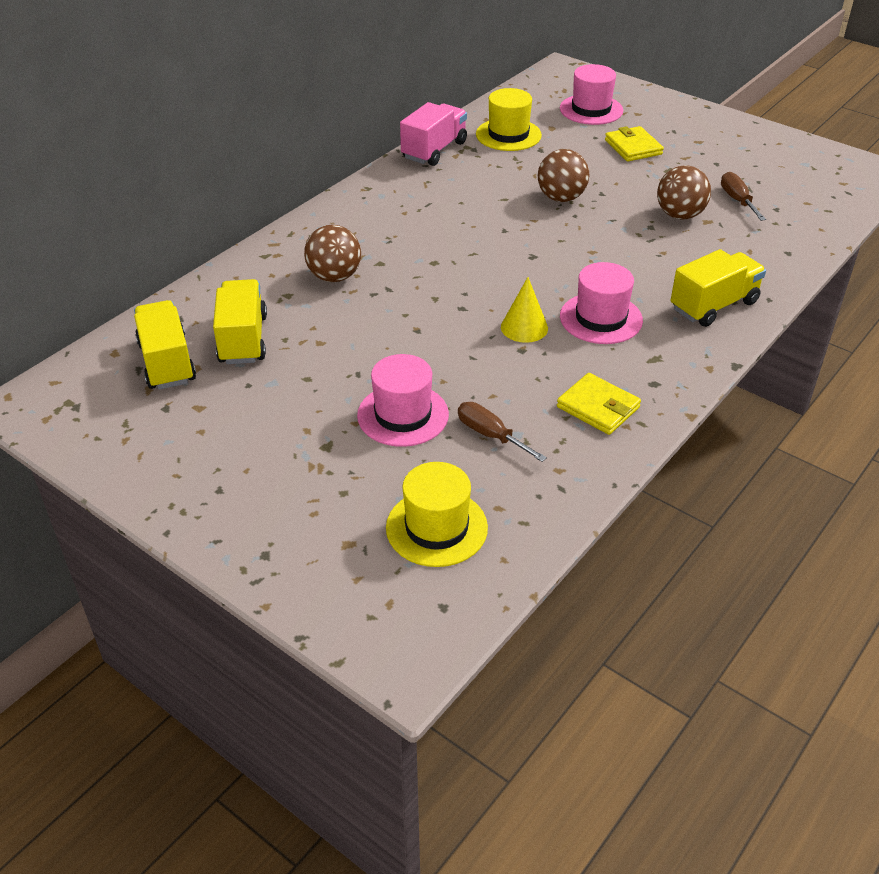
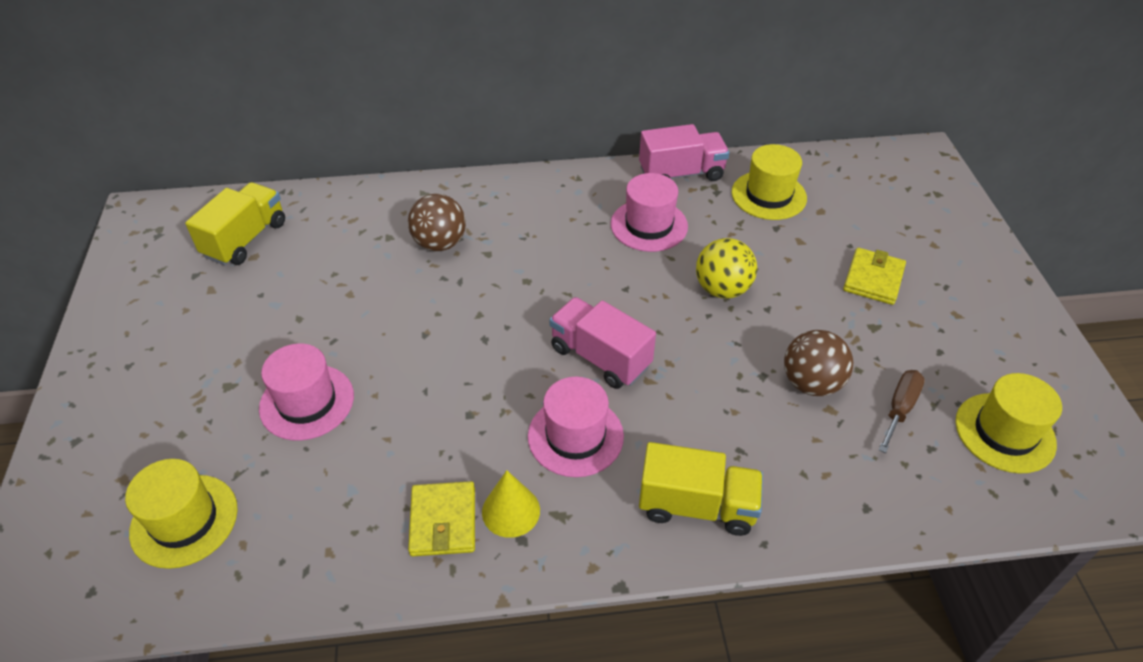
camera: 45 degrees right, 5 degrees up
(243, 339) = (310, 254): yellow truck -> none
(490, 435) = (333, 473): brown screwdriver -> none
(524, 327) = (502, 395): yellow cone -> yellow cone (511, 511)
(549, 273) = (600, 357): none -> pink truck
(561, 198) = (722, 289): brown ball -> yellow ball
(591, 109) = (889, 213): pink hat -> pink hat (649, 225)
(796, 182) = (1004, 432): none -> yellow hat

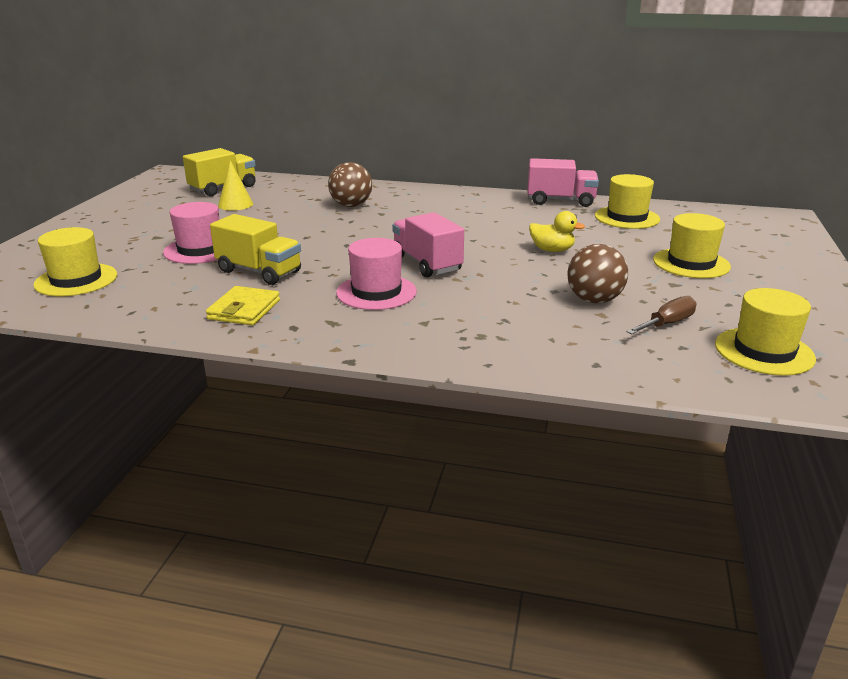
camera: 20 degrees right, 20 degrees down
(511, 511) = (297, 314): yellow cone -> yellow cone (235, 204)
(649, 225) = (515, 218): pink hat -> none
(697, 505) = (446, 337): yellow truck -> yellow truck (259, 272)
(722, 289) = (552, 250): yellow ball -> yellow duck
(873, 279) = (691, 263): yellow wallet -> yellow hat

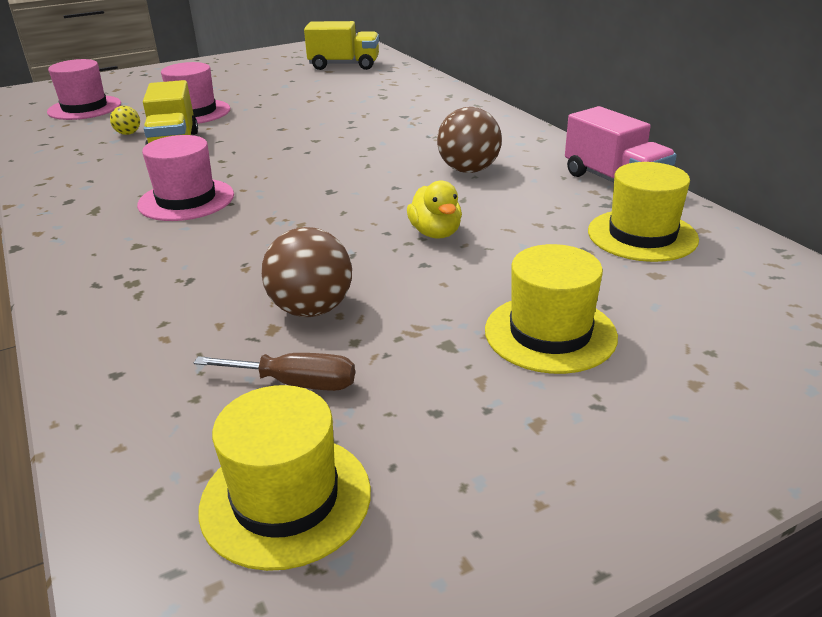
camera: 50 degrees right, 5 degrees up
(76, 280) = (84, 108): yellow hat -> pink hat
(191, 279) = (128, 133): none -> yellow ball
(235, 204) = (314, 82): yellow cone -> none
(244, 310) = (86, 172): yellow wallet -> none
(351, 205) = (391, 112): brown ball -> brown ball (468, 170)
(426, 264) = (290, 192): pink truck -> none

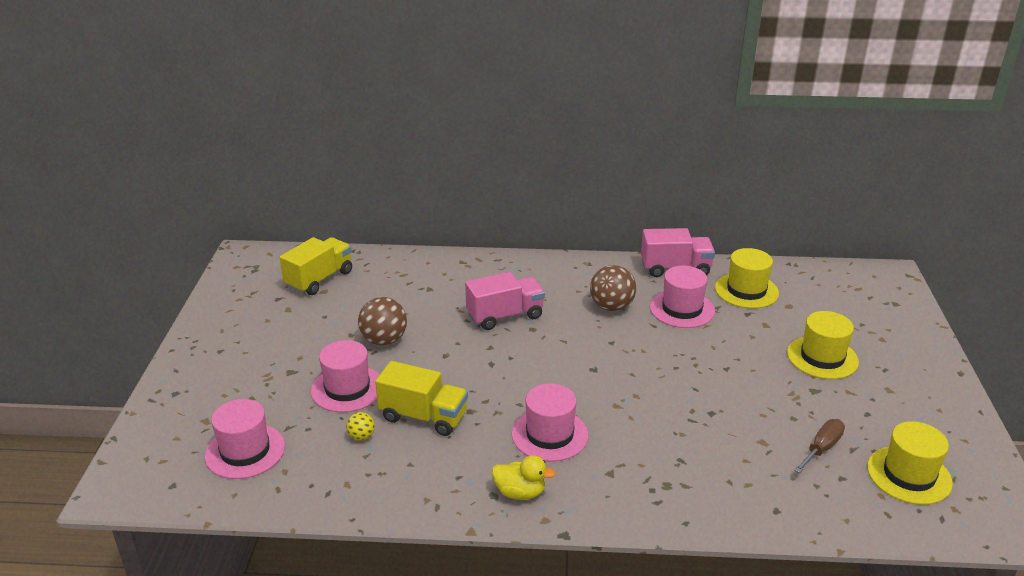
camera: 60 degrees left, 0 degrees up
(311, 309) = (751, 422): brown ball -> brown ball (384, 340)
(379, 132) = (505, 316): none -> pink truck
(435, 233) = (691, 351): yellow duck -> yellow duck (520, 492)
(525, 206) = (682, 309): none -> pink hat

